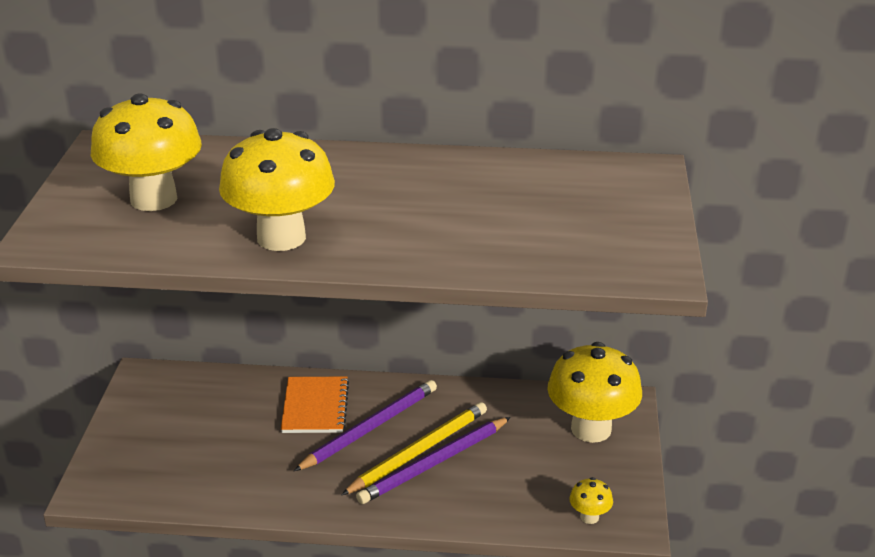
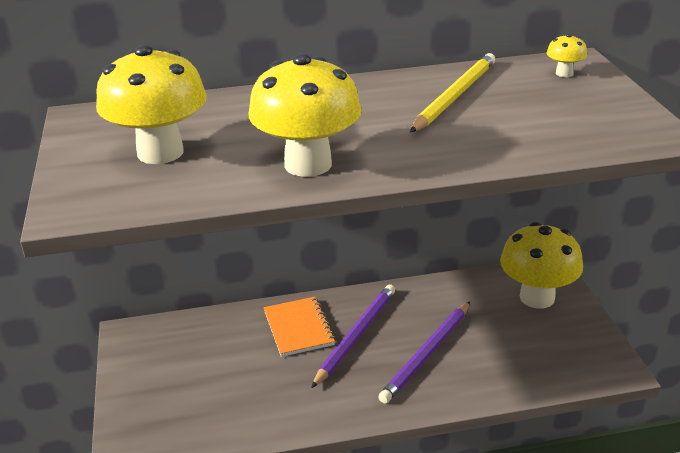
camera: 15 degrees left, 0 degrees up
(418, 451) = (408, 346): yellow pencil -> yellow pencil (454, 96)
(589, 517) = (579, 369): yellow mushroom -> yellow mushroom (564, 73)

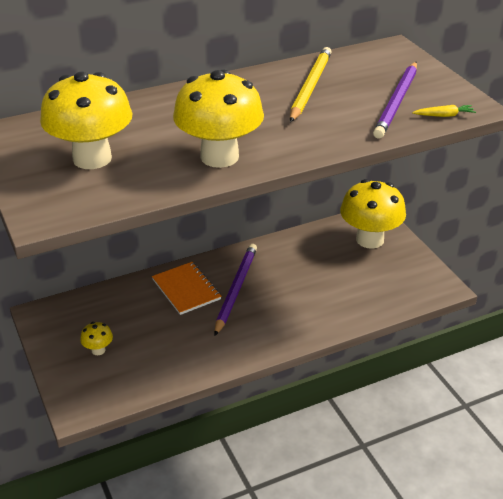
camera: 15 degrees left, 5 degrees up
(427, 354) = (297, 296): purple pencil -> purple pencil (397, 102)
(564, 73) = (387, 60): yellow mushroom -> yellow mushroom (98, 350)
(615, 142) = (444, 115): none -> yellow carrot

